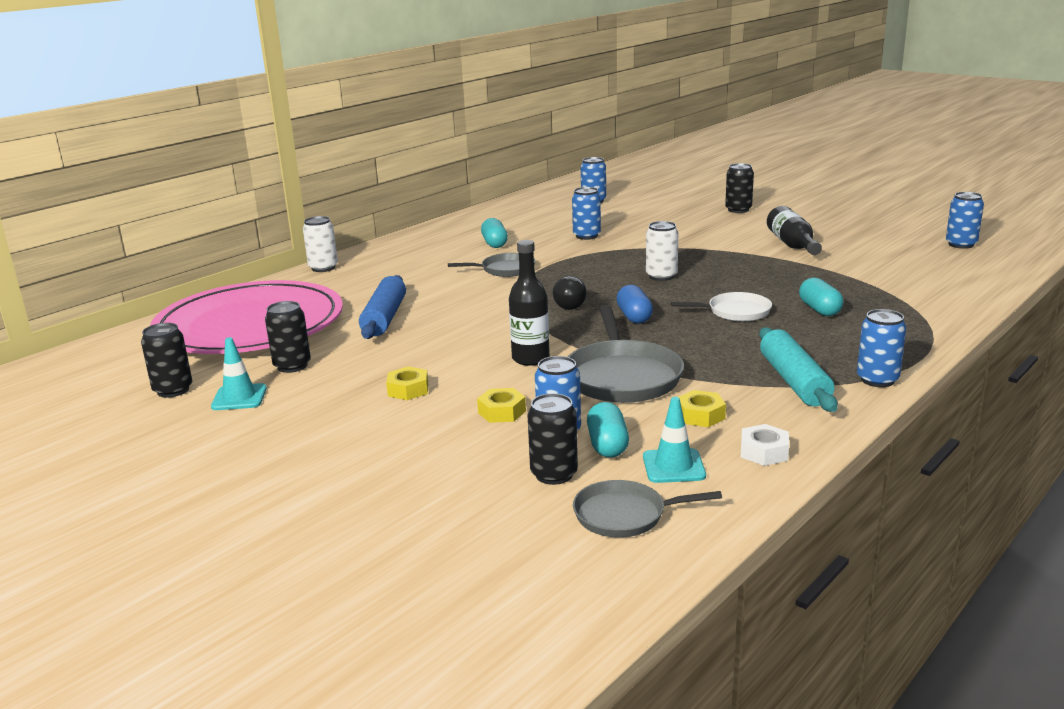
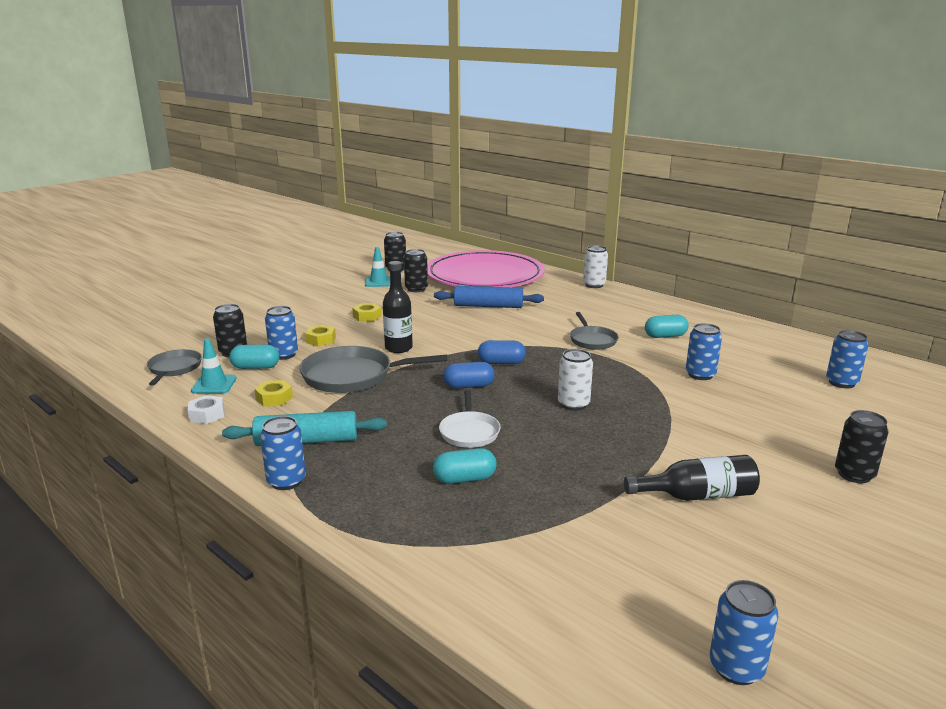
camera: 90 degrees right, 0 degrees up
(570, 305) = (501, 363): black light bulb -> blue capsule

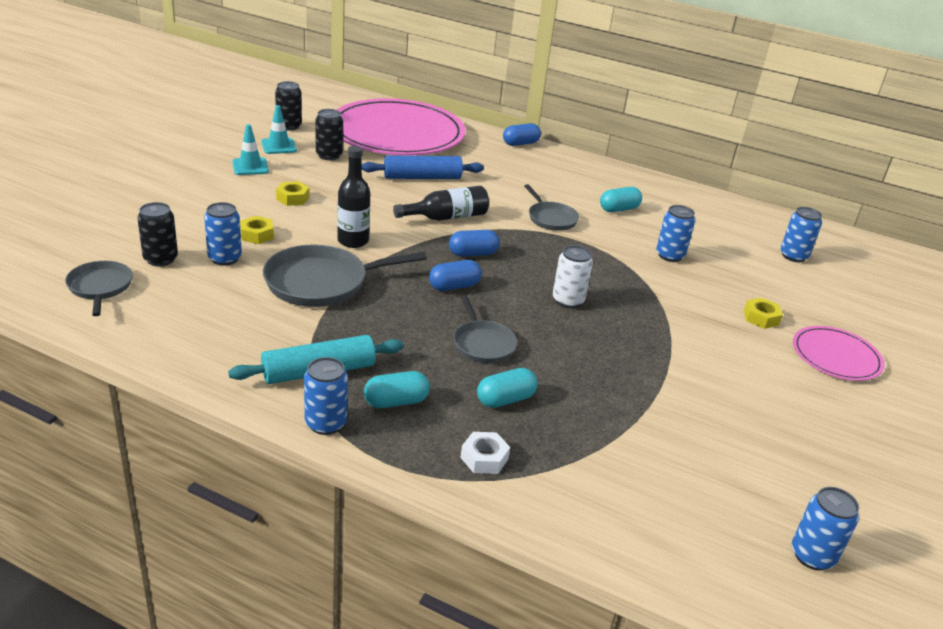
camera: 20 degrees left, 10 degrees up
(207, 415) = (183, 348): white nut -> white nut (484, 458)
(214, 384) = (165, 306): turquoise traffic cone -> turquoise traffic cone (250, 167)
(256, 367) = (201, 278): turquoise capsule -> turquoise capsule (396, 402)
(274, 398) = (249, 319): yellow nut -> yellow nut (761, 318)
(469, 432) = (483, 344): white pan -> grey pan
(594, 285) = (520, 143): white can -> blue capsule
(697, 495) = (720, 393): black bottle -> black bottle (446, 217)
(854, 474) = (836, 356): black can -> pink plate

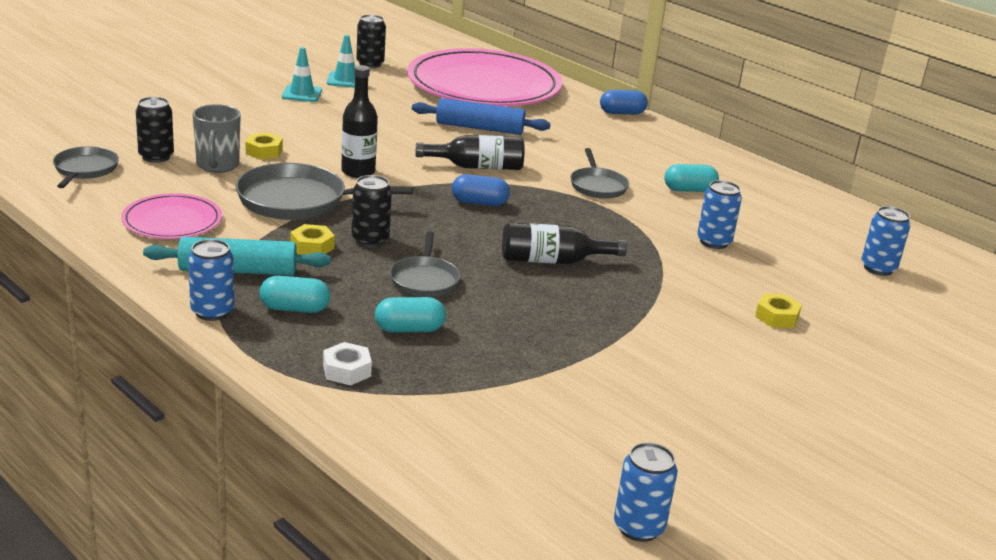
camera: 20 degrees right, 5 degrees down
(225, 258) = (217, 166): blue can -> grey mug
(293, 198) = (324, 126): yellow nut -> yellow nut (312, 246)
(329, 156) = (392, 95): black can -> black can (370, 240)
(454, 286) = (434, 227): blue capsule -> none
(568, 300) = (552, 261): white can -> black bottle
(836, 356) = (841, 369): pink plate -> pink plate (172, 221)

